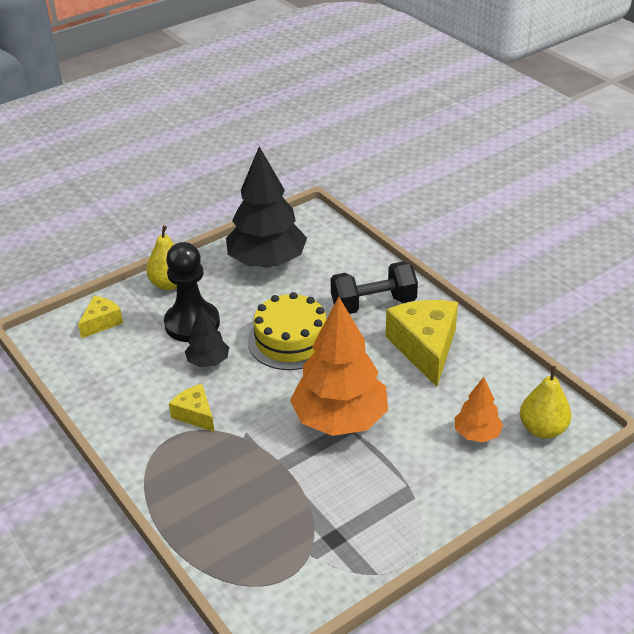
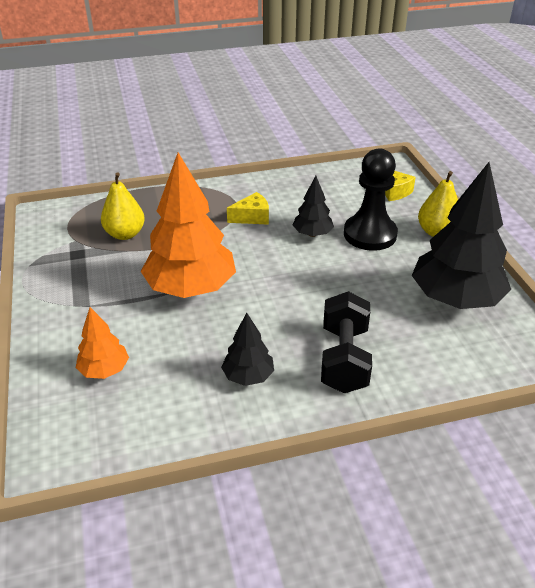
camera: 110 degrees right, 0 degrees up
(291, 340) = (315, 285): yellow cake -> none
(425, 348) = (248, 376): yellow cheese -> black tree
(542, 429) = (68, 424): yellow pear -> yellow pear (125, 234)

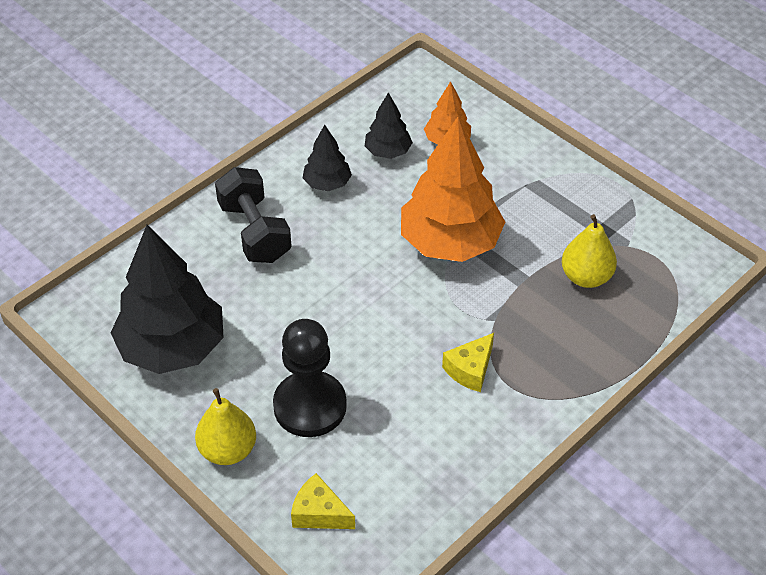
camera: 150 degrees right, 10 degrees up
(312, 234) = (379, 375): black tree -> black tree (388, 152)

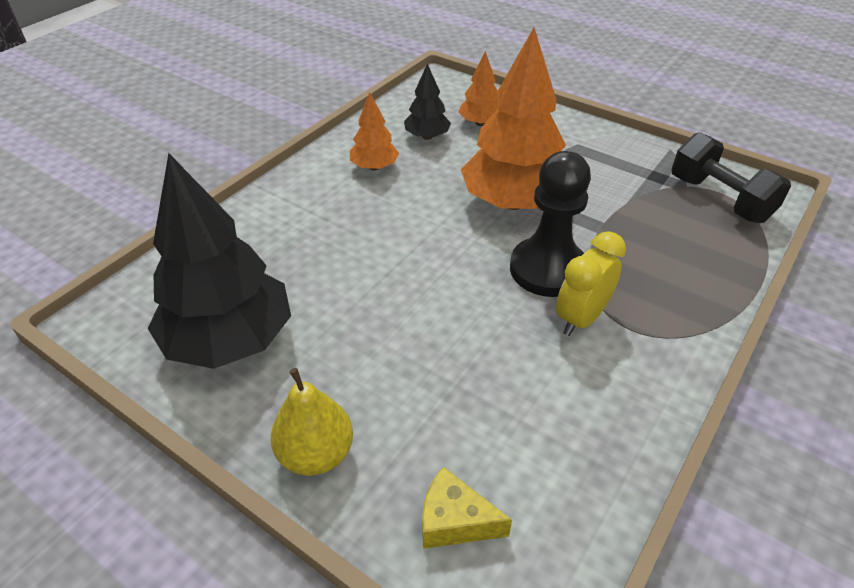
camera: 10 degrees left, 5 degrees down
(254, 232) = (308, 215): black dumbbell -> black dumbbell (719, 199)
(310, 406) = (408, 384): black pawn -> black pawn (547, 269)
(327, 183) = (374, 167): black tree -> orange tree
(470, 370) = (581, 318): yellow cheese -> yellow clock
(586, 277) = (660, 216): yellow pear -> none

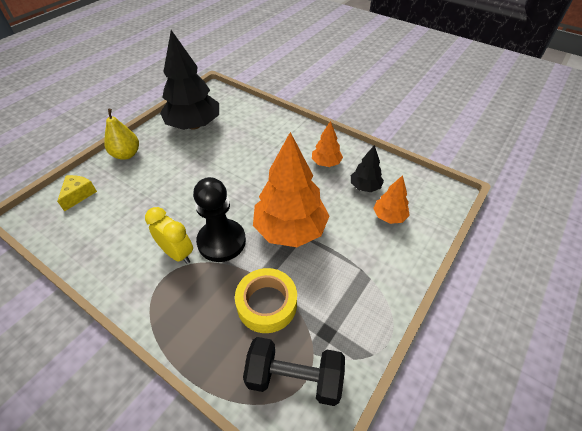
camera: 90 degrees right, 5 degrees up
(638, 221) = (267, 304): none -> yellow tape
(719, 199) = (294, 378): black dumbbell -> black dumbbell turned 45 degrees clockwise

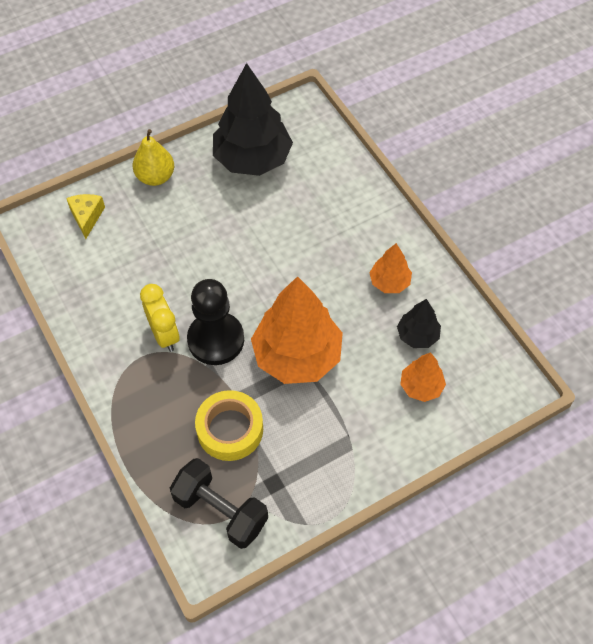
camera: 25 degrees right, 10 degrees up
(78, 195) = (87, 217): yellow cheese -> yellow cheese turned 45 degrees counterclockwise

